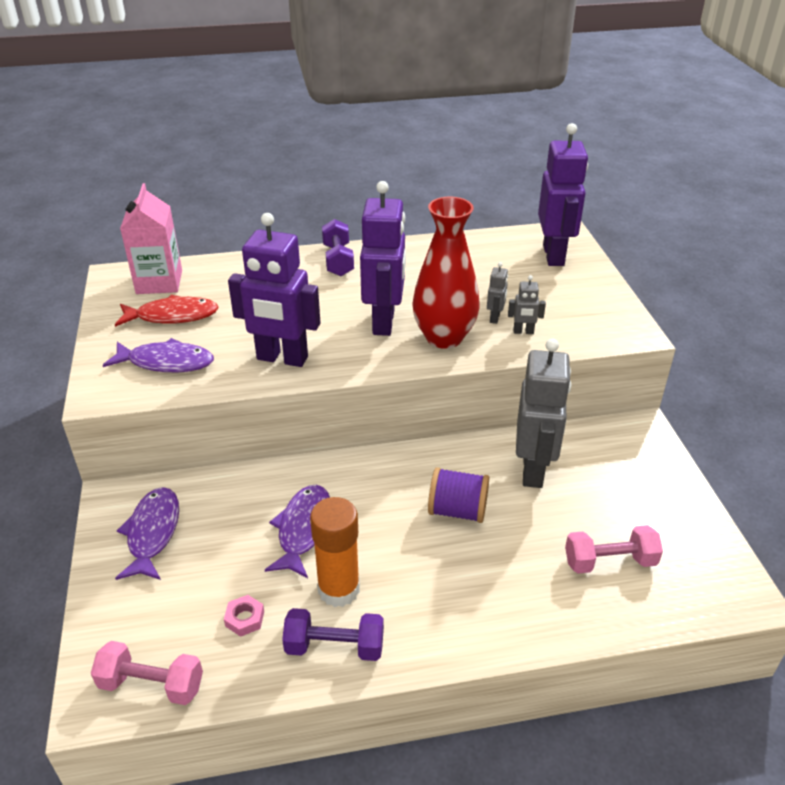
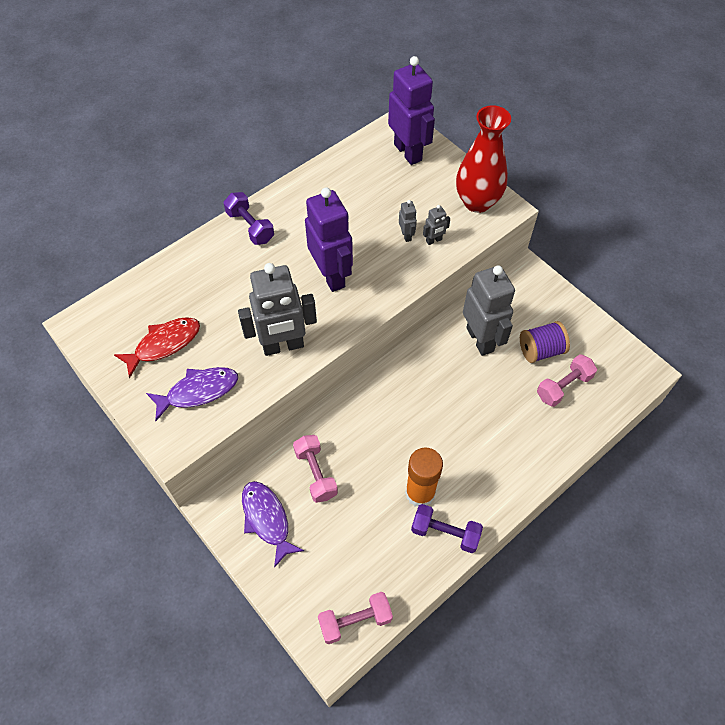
camera: 30 degrees left, 20 degrees up
(159, 282) = (122, 314): pink carton -> none
(240, 514) = (316, 473): none -> pink dumbbell
(244, 619) = (377, 545): pink nut -> none
(282, 358) = (283, 346): purple robot -> grey robot
(303, 529) = (366, 462): purple fish -> none
(334, 646) = (445, 533): purple dumbbell -> purple dumbbell turned 45 degrees clockwise
(444, 337) = (384, 271): red vase -> red vase (477, 202)
(457, 511) = (453, 396): purple spool -> purple spool (541, 350)

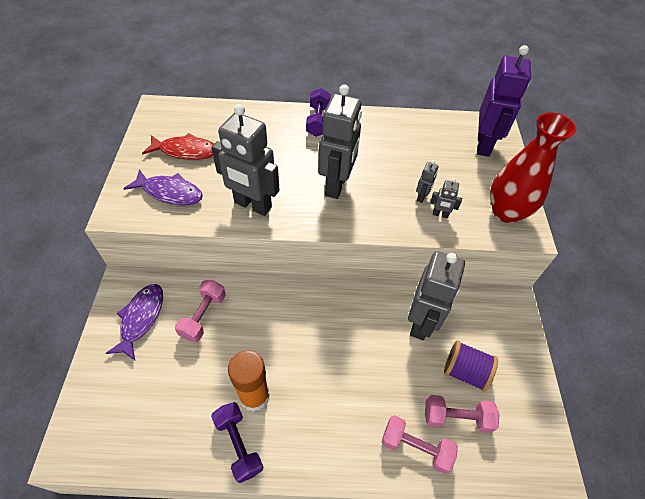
camera: 40 degrees right, 5 degrees down
(331, 276) = (336, 185): purple robot -> grey robot
(355, 621) = (108, 445): pink dumbbell -> pink dumbbell (415, 447)

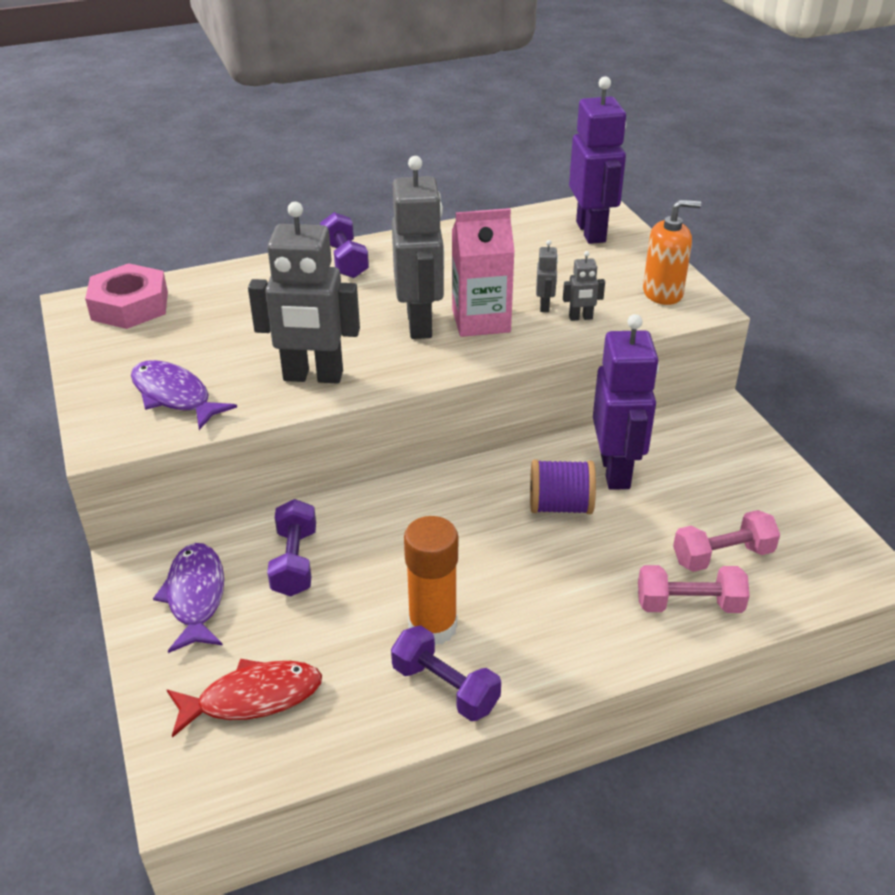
camera: 20 degrees left, 15 degrees down
(170, 192) = (174, 396): purple fish -> purple fish turned 135 degrees counterclockwise
(182, 117) = (130, 306): none -> pink nut
(186, 151) = (165, 343): red fish -> red fish (252, 698)
(203, 316) = (294, 562): pink dumbbell -> purple dumbbell
(375, 195) = (481, 321): none -> pink carton
(421, 323) = (616, 471): grey robot -> purple robot
(465, 372) = (704, 505): purple spool -> purple spool (560, 506)
(506, 212) = (663, 293): red vase -> orange soap dispenser

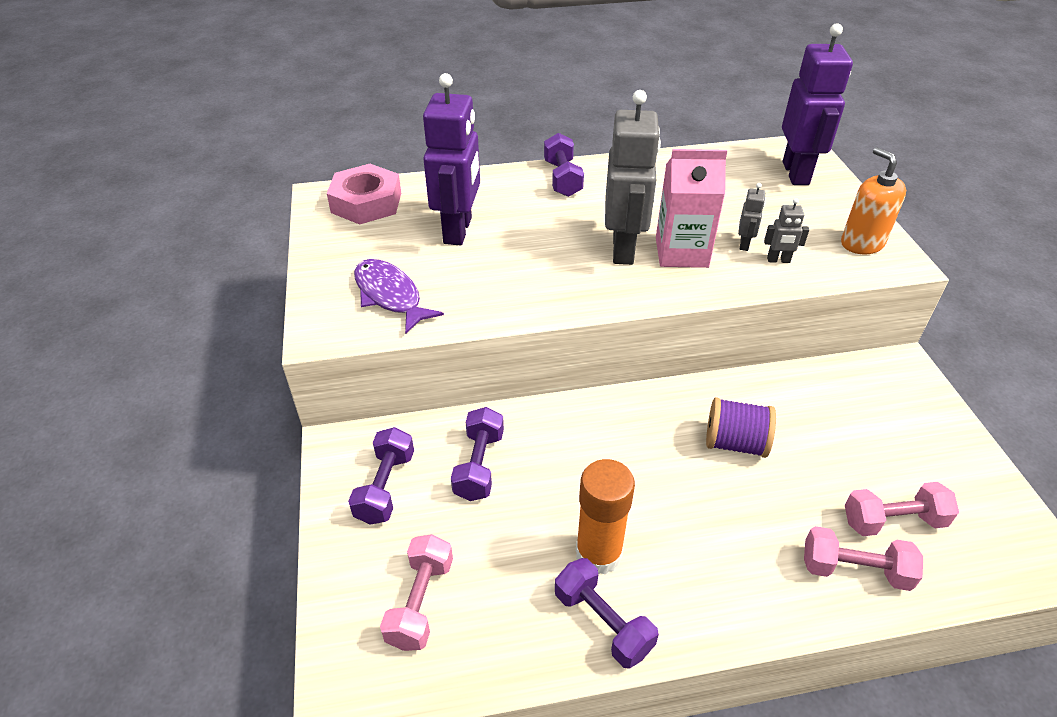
camera: 10 degrees right, 5 degrees up
(195, 596) = (385, 487): purple fish -> purple dumbbell
(252, 698) = (420, 602): red fish -> pink dumbbell
(313, 377) = (517, 291): grey robot -> none
(616, 471) = (793, 414): purple robot -> purple robot (458, 231)
(663, 293) = (862, 243): orange soap dispenser -> orange soap dispenser turned 120 degrees counterclockwise

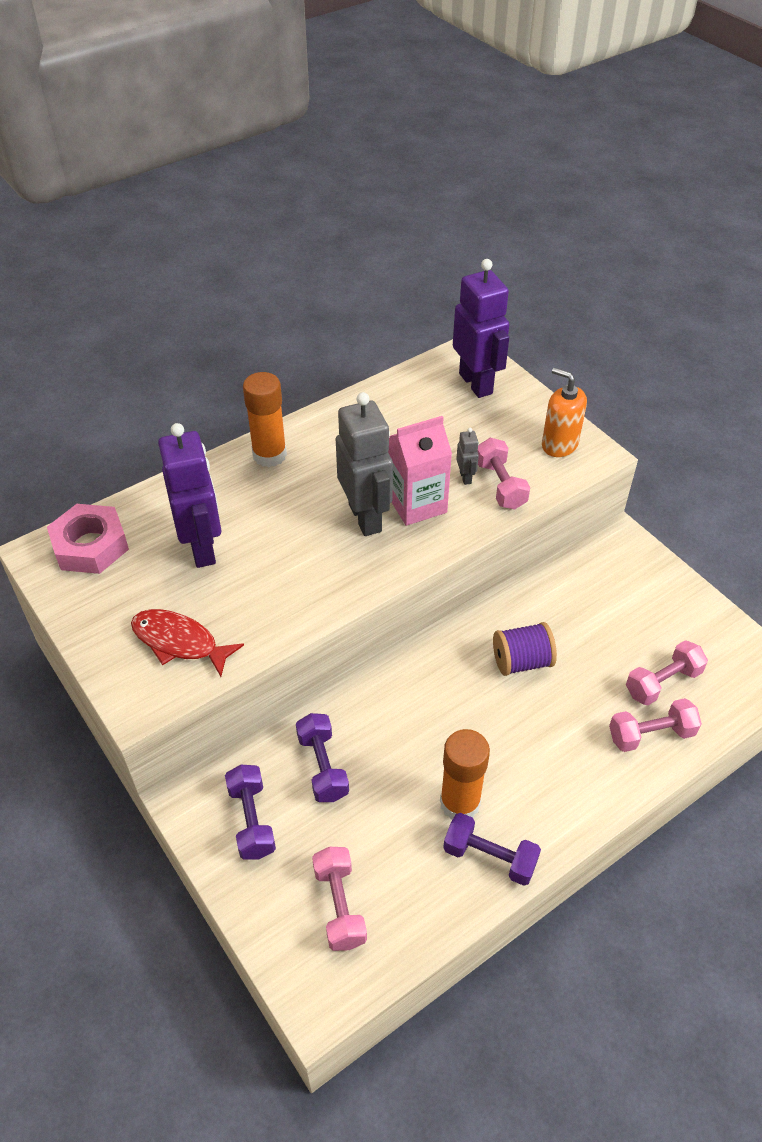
camera: 25 degrees left, 5 degrees up
(390, 296) = (179, 642): purple fish -> red fish
(562, 178) = (269, 455): purple dumbbell -> orange glue stick
(778, 260) = (500, 485): grey robot -> pink dumbbell

